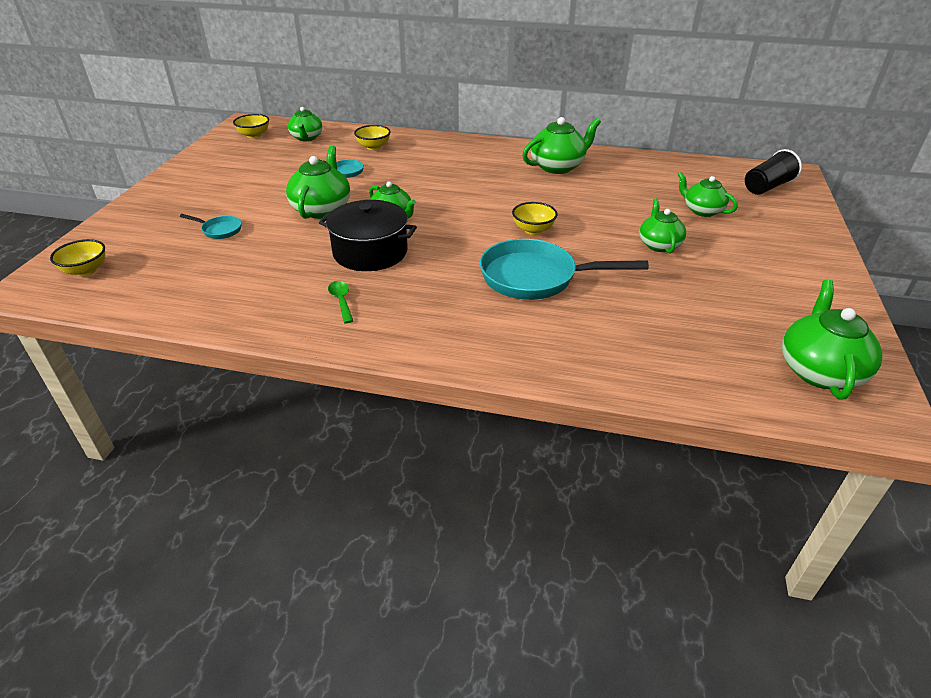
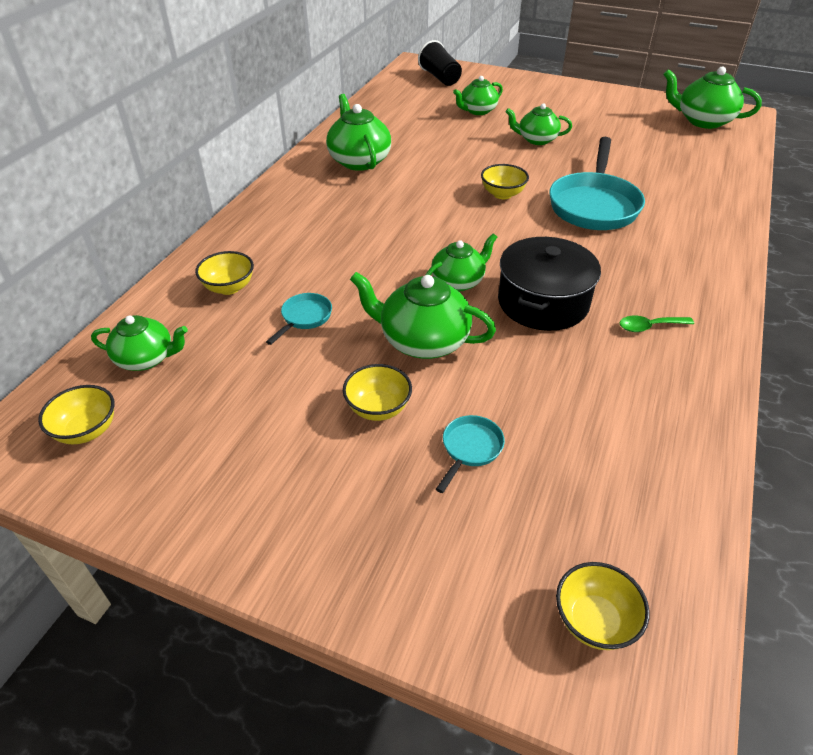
camera: 80 degrees left, 5 degrees up
(259, 200) = (378, 408): none -> yellow bowl

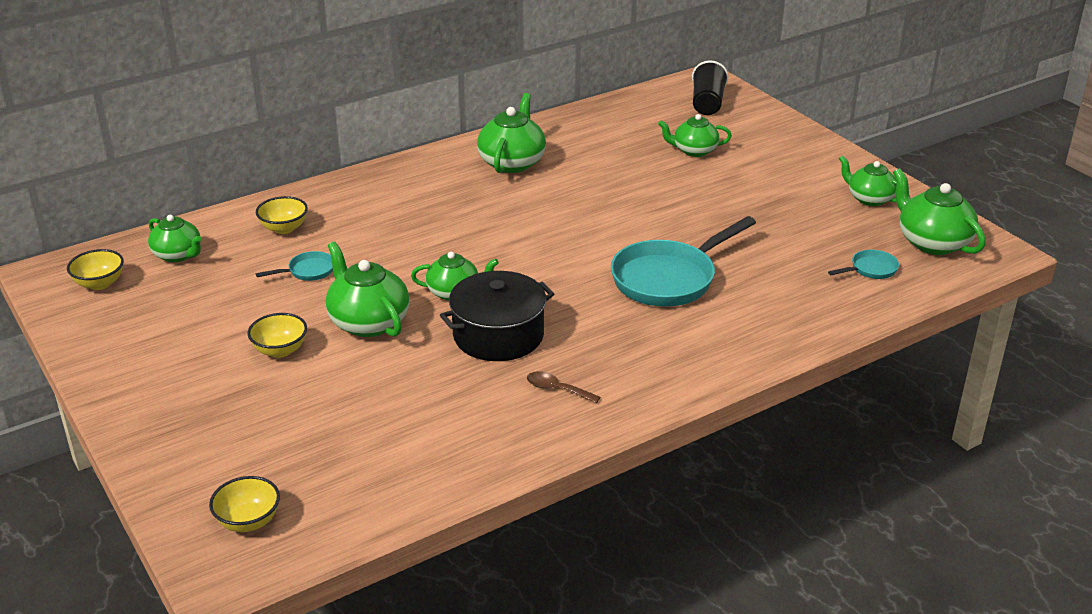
camera: 35 degrees right, 10 degrees down
(470, 449) = (305, 401): turquoise pan -> turquoise pan (870, 269)
(502, 194) = (597, 238): yellow bowl -> none
(536, 140) = (710, 199): green teapot -> green teapot (869, 199)
(649, 327) = (557, 389): green spoon -> brown spoon

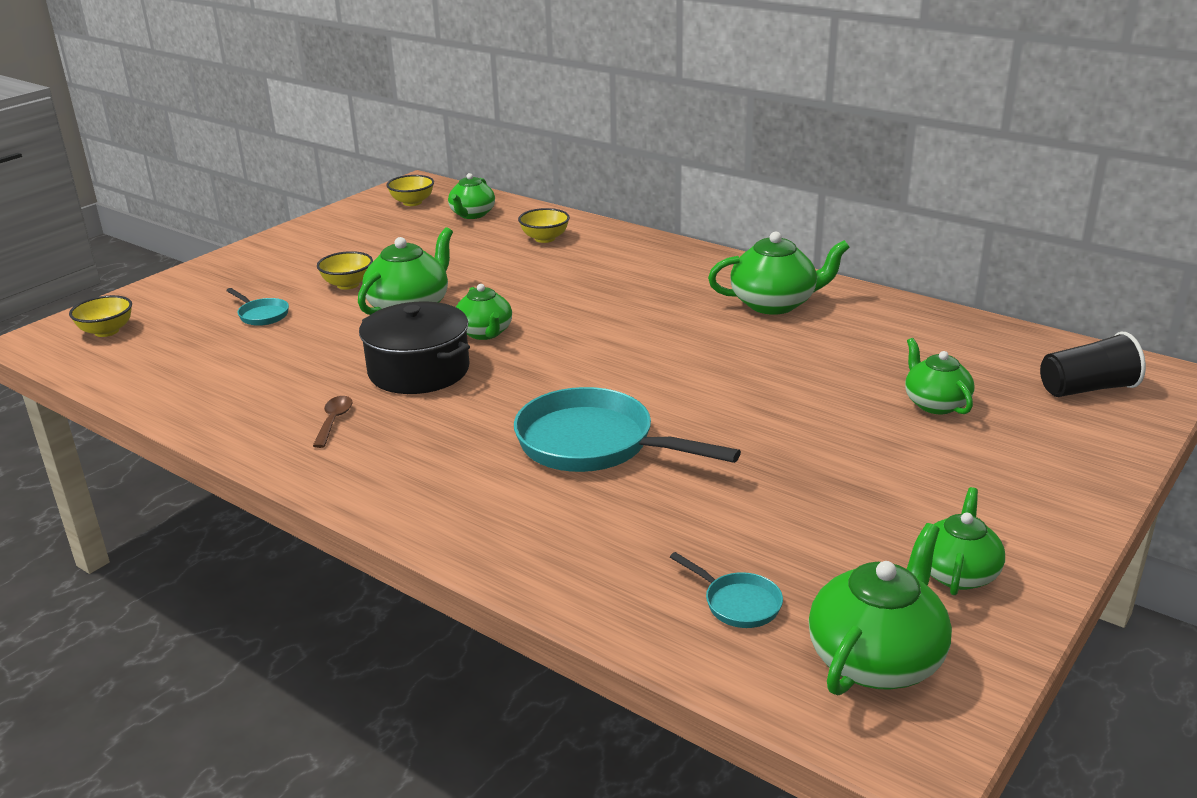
camera: 70 degrees right, 5 degrees down
(308, 271) = (480, 264): turquoise pan -> turquoise pan (261, 315)

